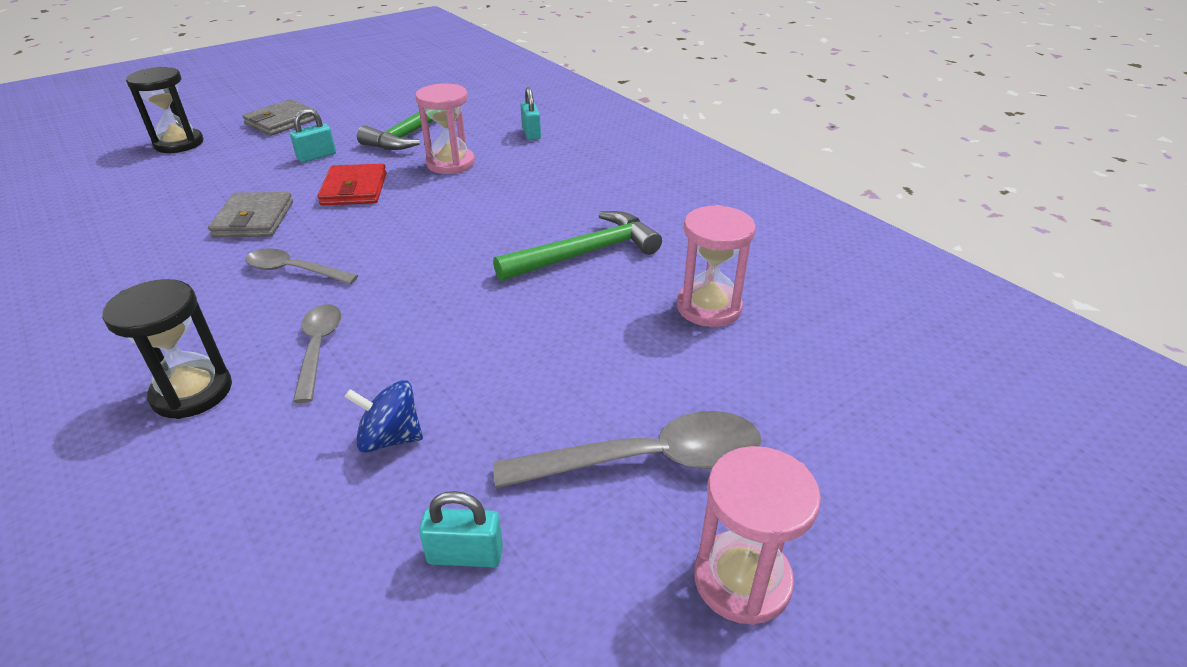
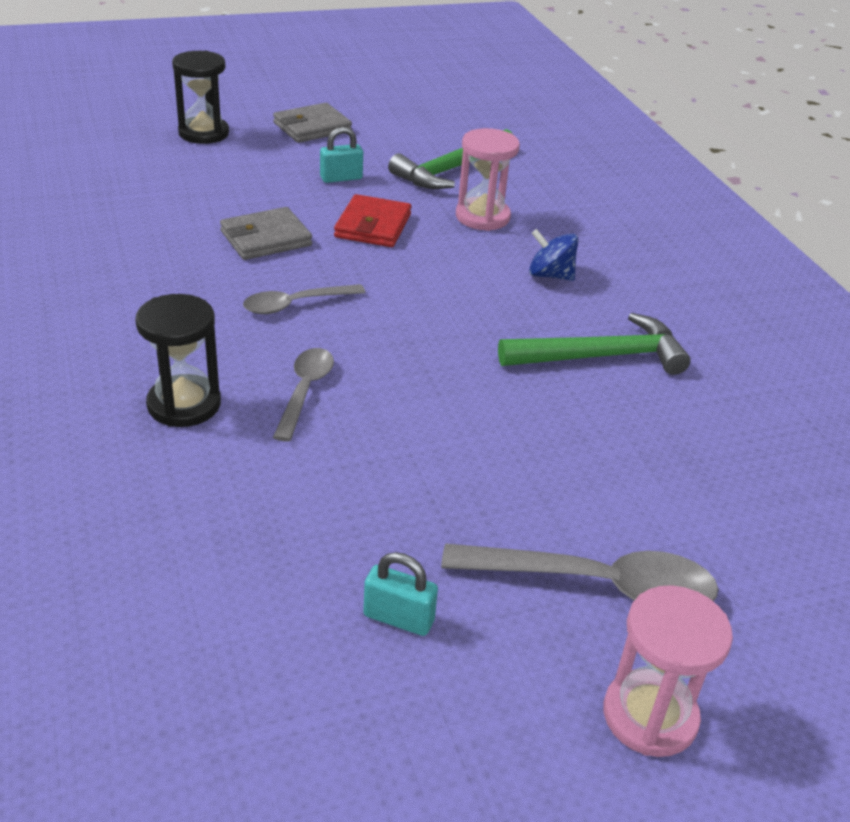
camera: 15 degrees right, 0 degrees up
(254, 219) = (266, 238): grey wallet -> grey wallet turned 45 degrees clockwise
(294, 271) = (296, 304): grey spoon -> grey spoon turned 60 degrees counterclockwise
(390, 438) = (354, 495): blue spinning top -> blue spinning top (550, 275)
(531, 133) = (583, 198): turquoise padlock -> none
(709, 307) = (717, 449): pink hourglass -> none

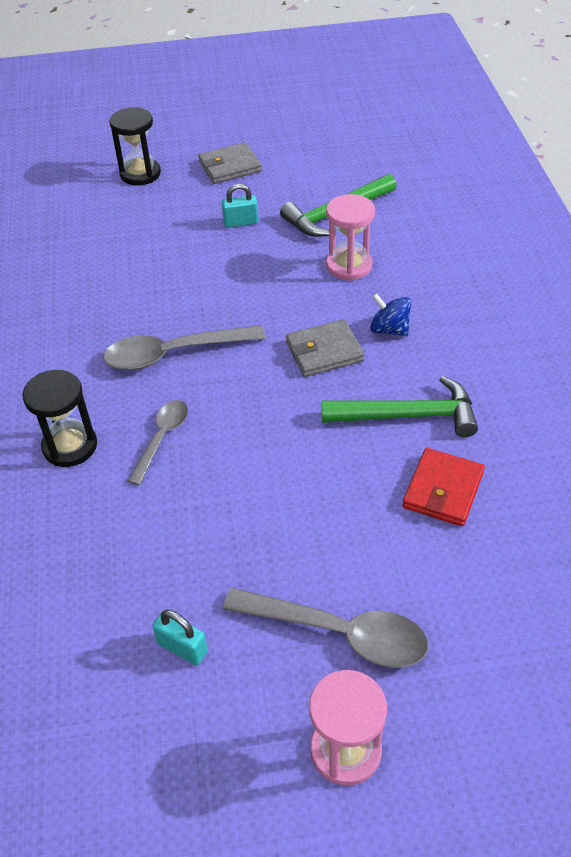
camera: 15 degrees right, 10 degrees up
(266, 238) = (165, 286): grey wallet -> grey wallet (324, 352)
(296, 304) = (174, 353): grey spoon -> grey spoon, size x1.62
(373, 226) = (255, 274): red wallet -> red wallet (443, 490)

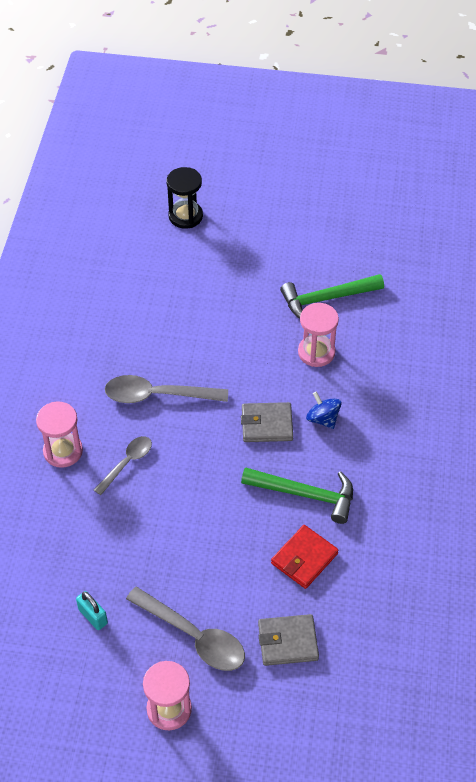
camera: 15 degrees right, 5 degrees up
(70, 446) = (63, 451): black hourglass -> pink hourglass
(230, 167) = (259, 228): grey wallet -> grey wallet (287, 642)
(241, 222) = (248, 287): turquoise padlock -> none

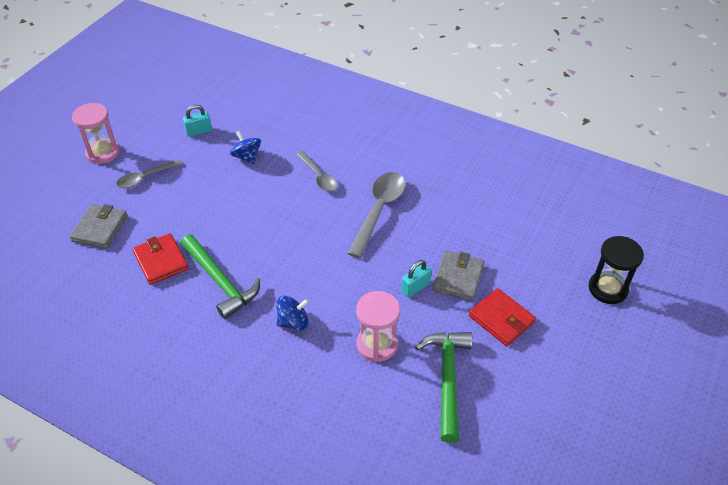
camera: 110 degrees right, 5 degrees down
(63, 451) = (350, 144): pink hourglass -> none
(120, 544) = (247, 157): none -> blue spinning top
(193, 636) = (145, 177): grey spoon -> grey spoon, size x0.62
(242, 342) = (415, 287): none -> turquoise padlock
(250, 277) = (501, 319): none -> red wallet
(267, 424) = (309, 277): grey wallet -> grey wallet (458, 278)
(305, 494) = (220, 281): green hammer -> green hammer turned 75 degrees counterclockwise

